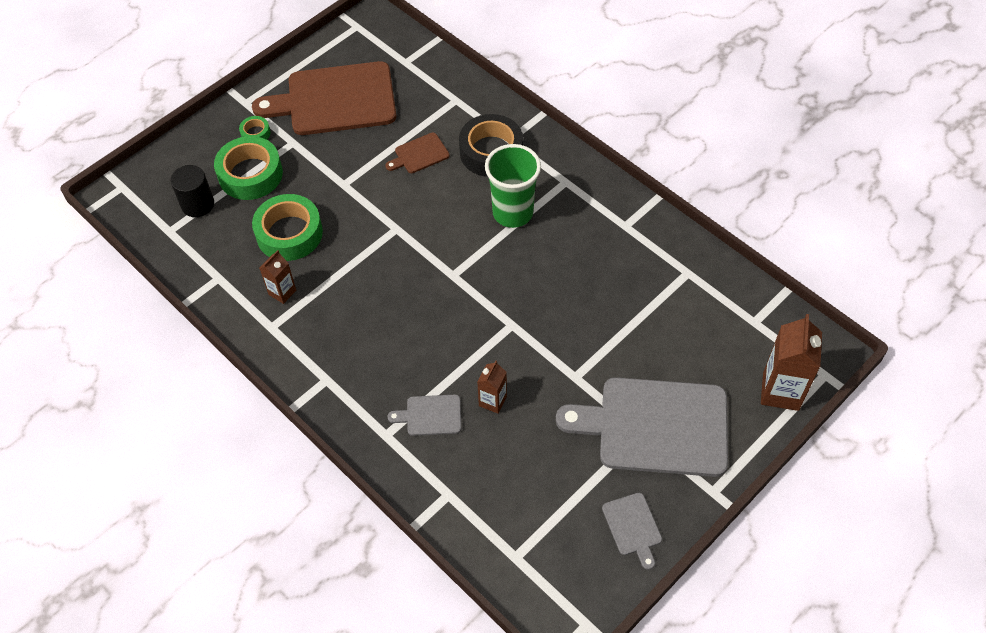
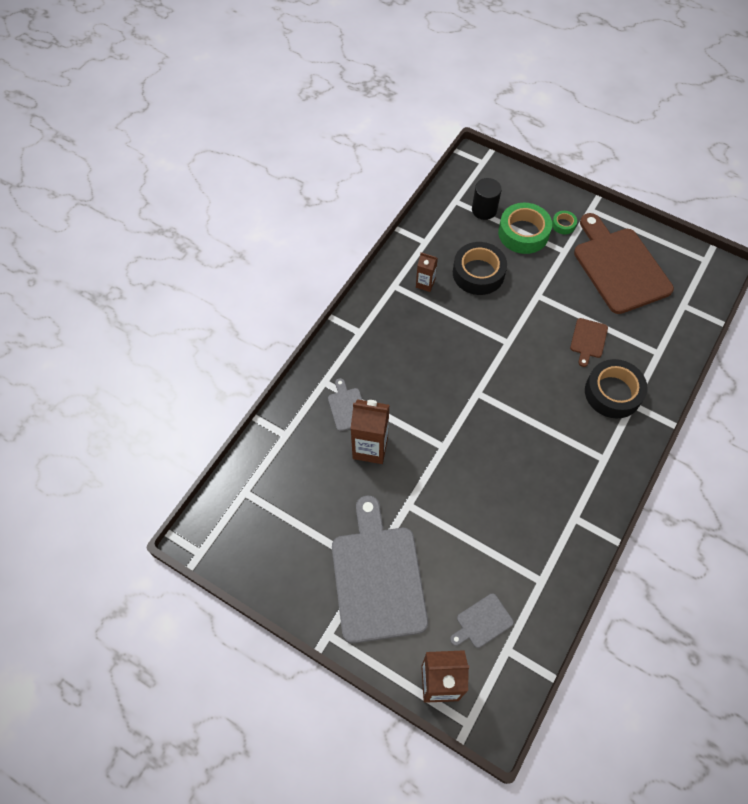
camera: 75 degrees right, 5 degrees up
(289, 233) = (478, 273): green tape -> black tape
(419, 154) = (588, 340): brown cutting board -> brown cutting board turned 120 degrees counterclockwise
(492, 401) = (370, 448): brown carton -> brown carton, size x1.78
(512, 213) = (554, 423): green cup -> none
(633, 527) = (284, 574): grey cutting board -> grey cutting board (482, 622)

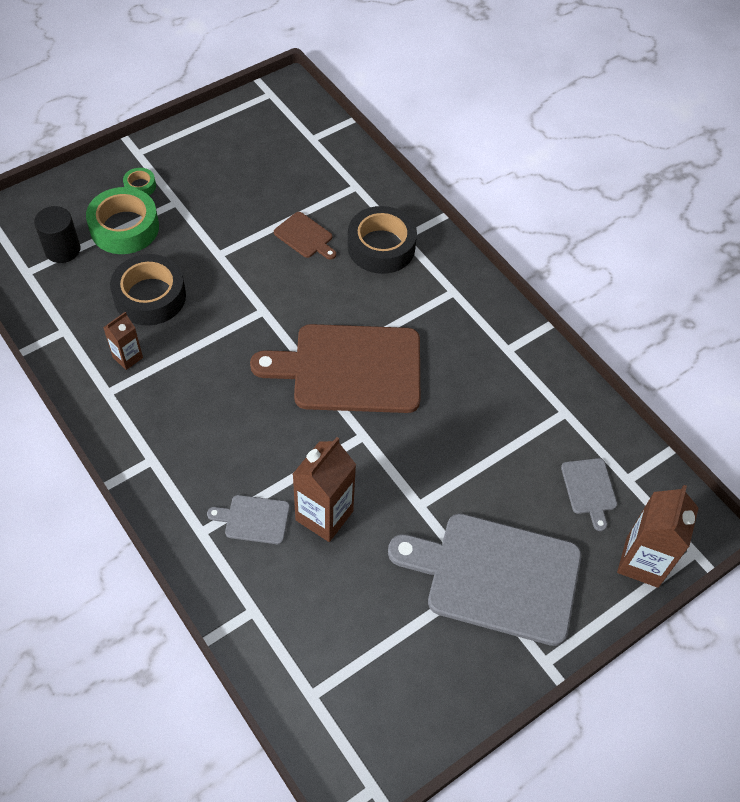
camera: 70 degrees left, 5 degrees down
(619, 267) = (230, 165): brown cutting board -> brown cutting board (349, 369)

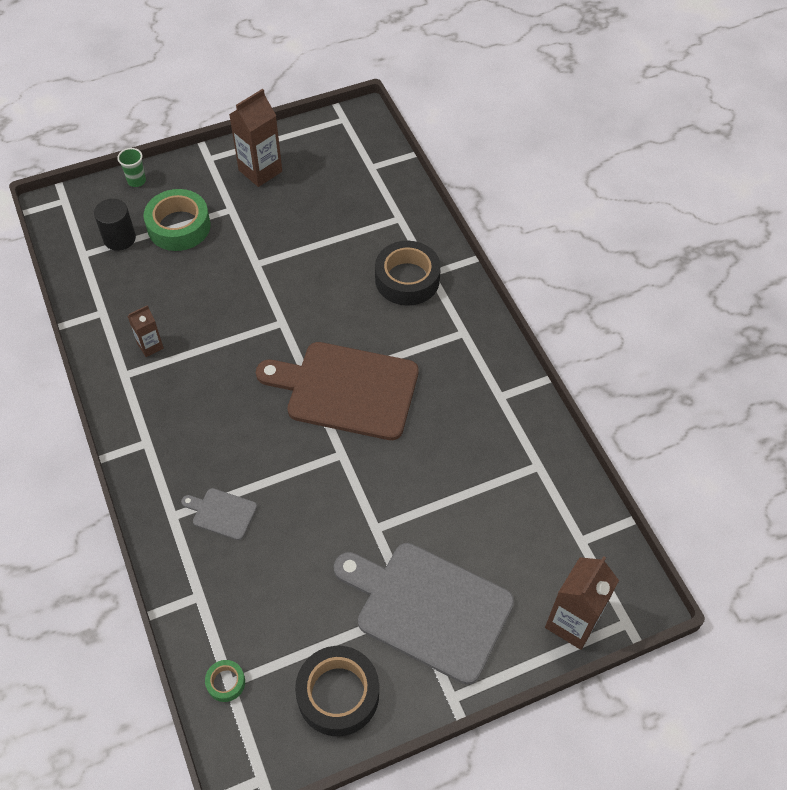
camera: 15 degrees right, 0 degrees up
(65, 187) = (136, 181): none -> green cup
(140, 186) = (203, 190): green tape -> green tape (226, 682)
(150, 296) = (184, 293): black tape -> black tape (338, 694)
(305, 236) = (339, 259): brown cutting board -> none
(324, 515) = (286, 521): brown carton -> brown carton (260, 171)
(589, 489) = (540, 543): grey cutting board -> none

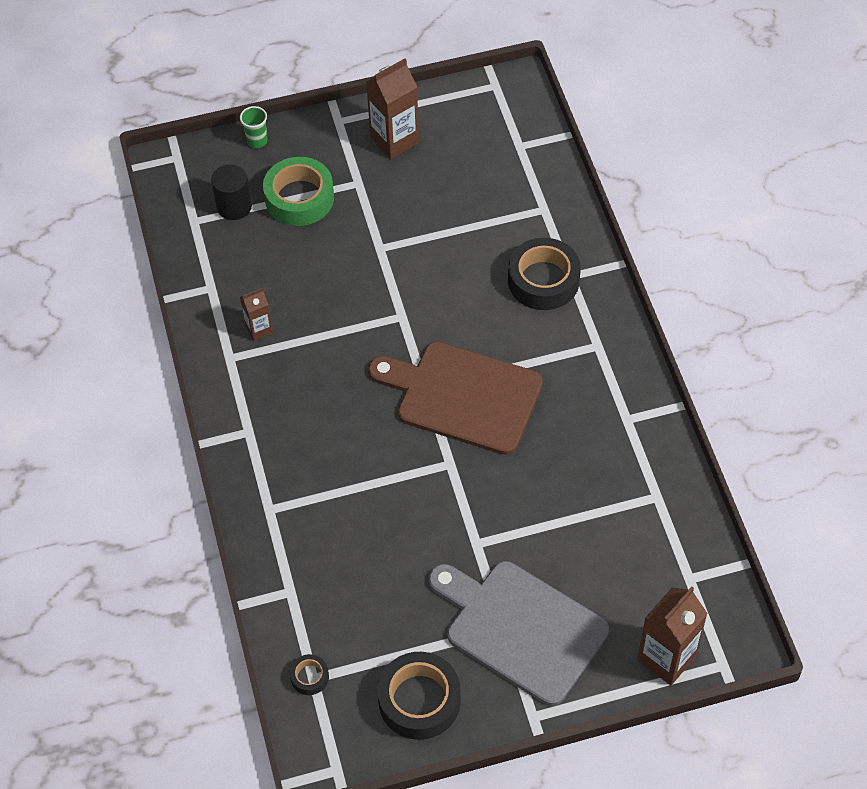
camera: 10 degrees right, 0 degrees up
(222, 513) = (320, 512): grey cutting board -> none
(226, 682) = (309, 677): green tape -> black tape

